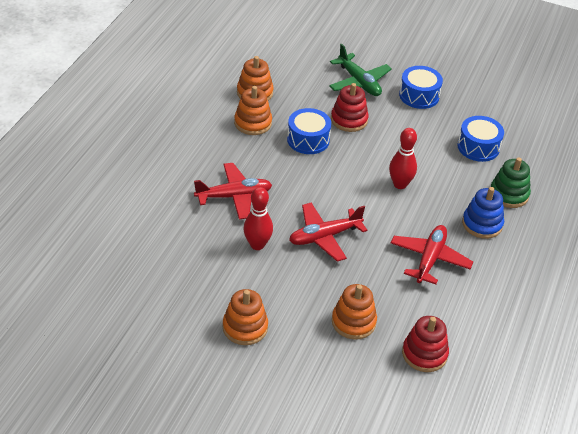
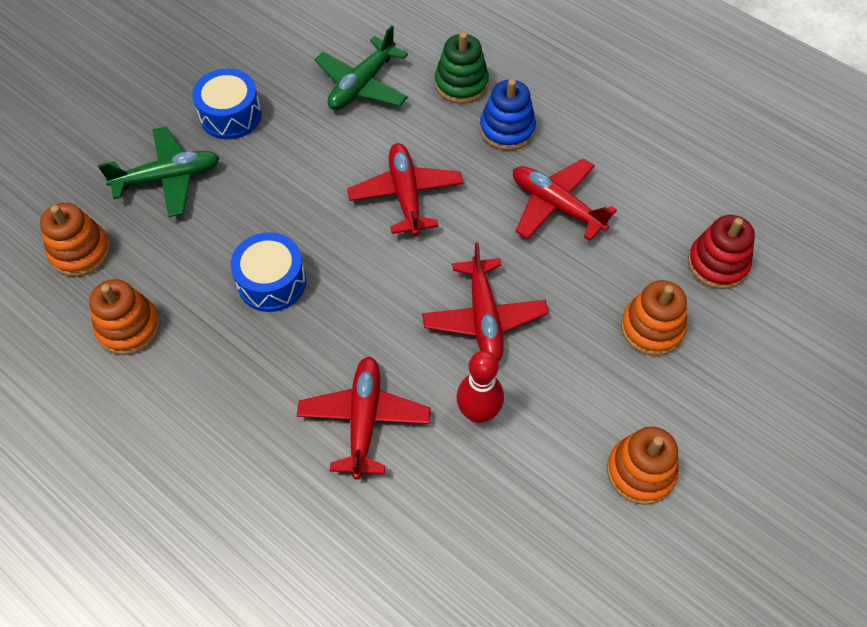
camera: 70 degrees left, 15 degrees up
(253, 123) = (202, 349): orange stacking toy -> orange stacking toy (80, 251)
(349, 120) = (248, 216): red stacking toy -> none
(400, 184) = (406, 195): red bowling pin -> red plane
(478, 147) = (362, 85): blue drum -> green plane

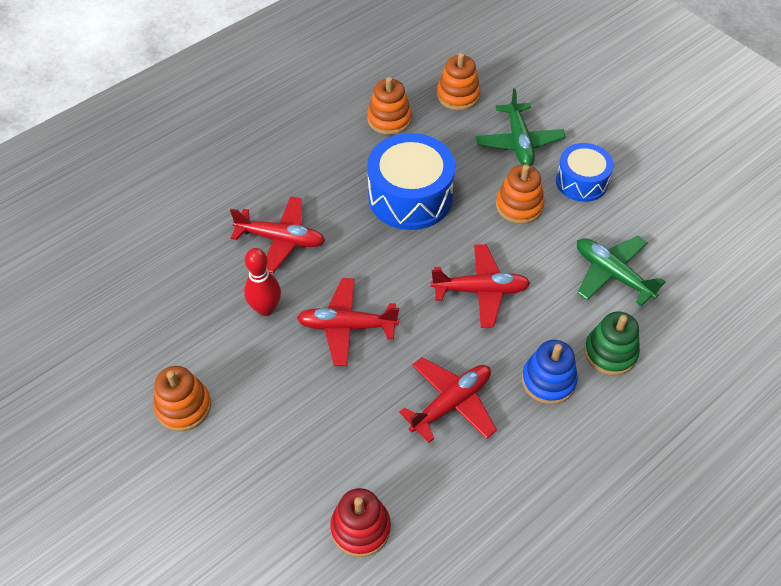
camera: 100 degrees right, 5 degrees down
(272, 282) = (410, 197): blue drum -> blue drum, size x1.61
(652, 328) = (306, 450): orange stacking toy -> orange stacking toy (519, 206)

